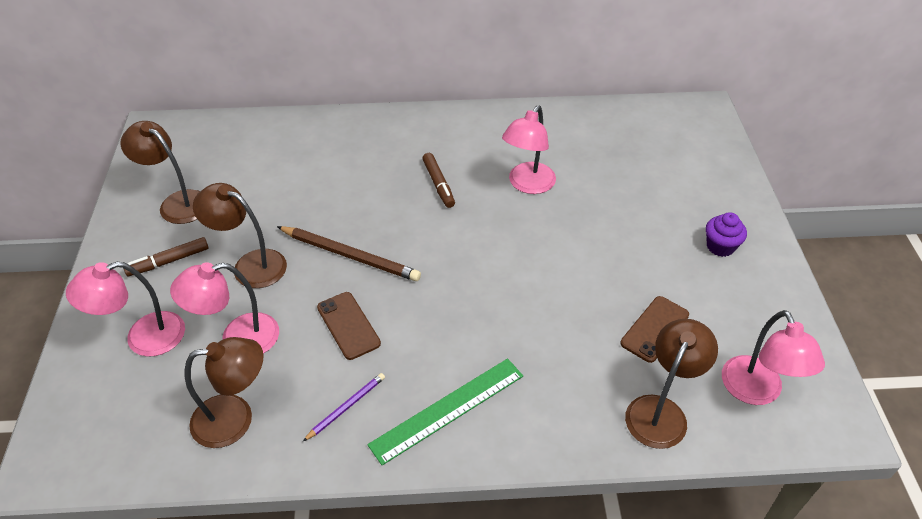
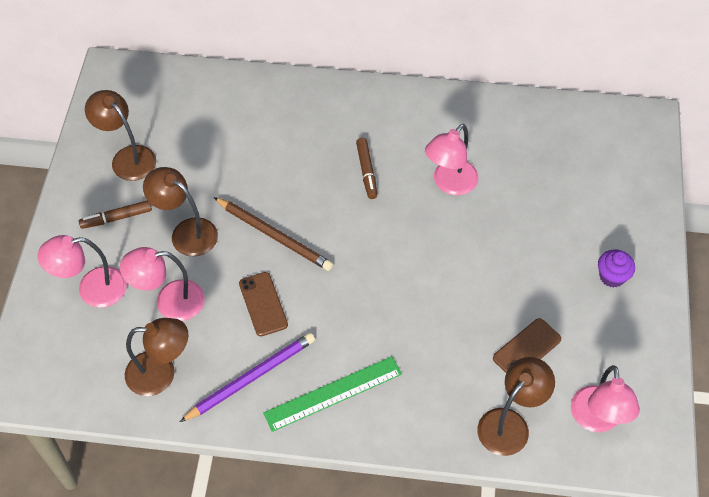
camera: 10 degrees right, 10 degrees up
(346, 407) = (251, 378): purple pencil -> purple pencil, size x1.82

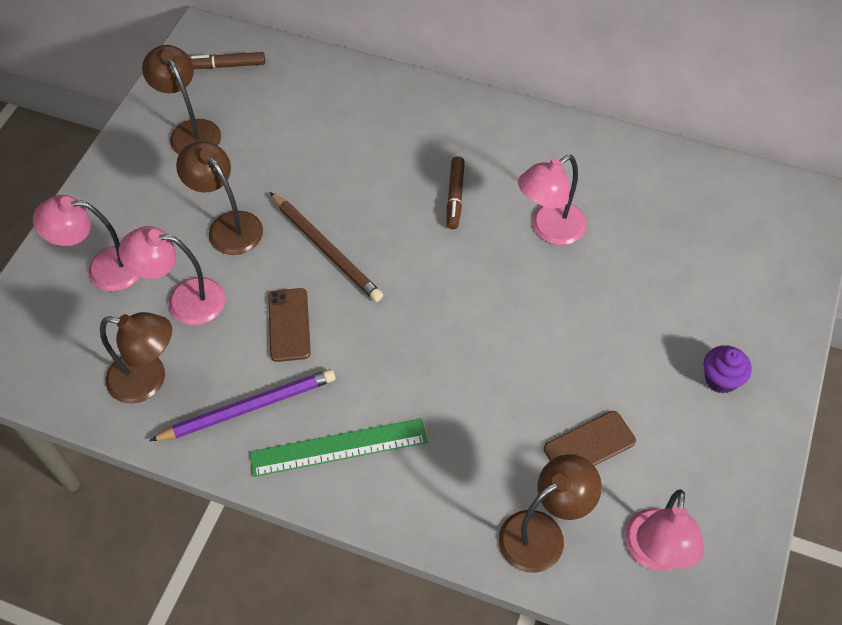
camera: 15 degrees right, 0 degrees up
(116, 218) = (157, 195): brown marker -> brown marker (227, 65)

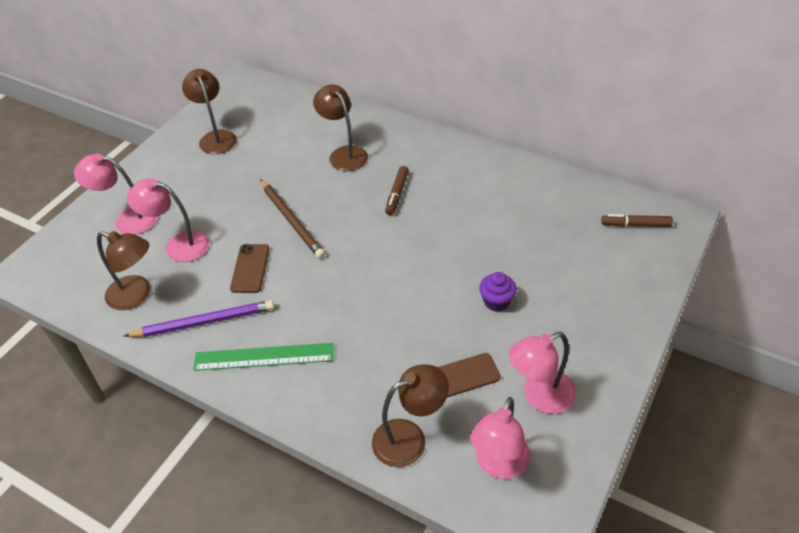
camera: 10 degrees right, 10 degrees down
(227, 65) = (253, 99): brown marker -> brown marker (635, 225)
(228, 225) = (225, 199): brown lamp -> brown lamp (344, 154)
(549, 229) = (464, 222): pink lamp -> pink lamp (539, 397)
(721, 379) = (580, 339): purple cupcake -> purple cupcake (496, 301)

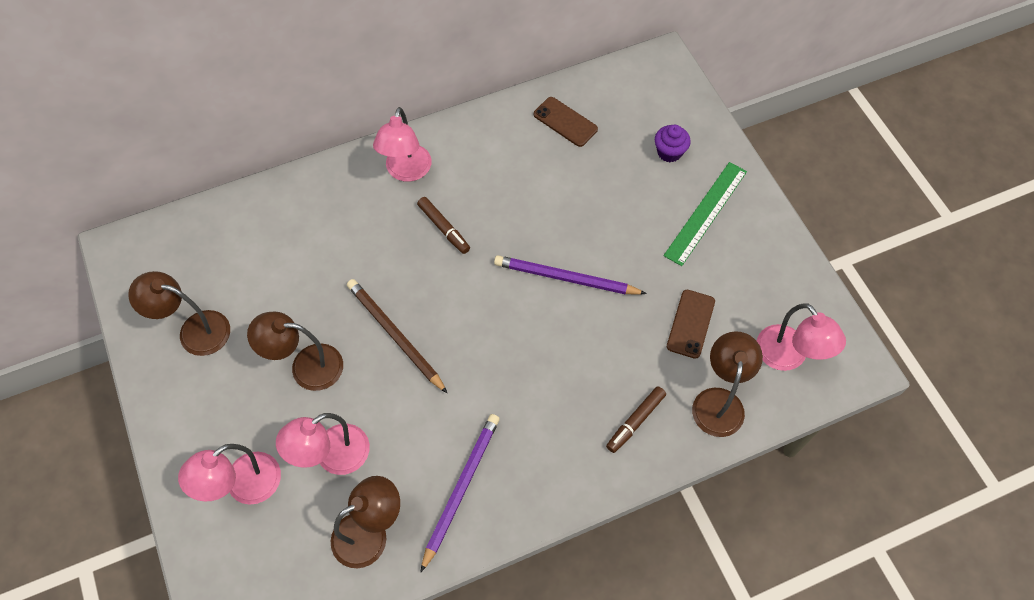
camera: 55 degrees left, 15 degrees up
(250, 268) = (427, 409): brown phone -> brown phone (565, 122)
(264, 357) = (547, 460): green ruler -> green ruler (706, 213)
(292, 220) = (395, 335): brown pencil -> brown pencil turned 135 degrees counterclockwise
(344, 154) = (344, 233): brown lamp -> brown lamp (306, 366)
(424, 278) = (566, 278): none -> purple pencil
(496, 301) = (636, 245): purple cupcake -> purple cupcake (669, 152)
(539, 397) = (750, 286): pink lamp -> pink lamp (406, 171)
(635, 225) = (642, 93): brown marker -> brown marker (635, 421)

